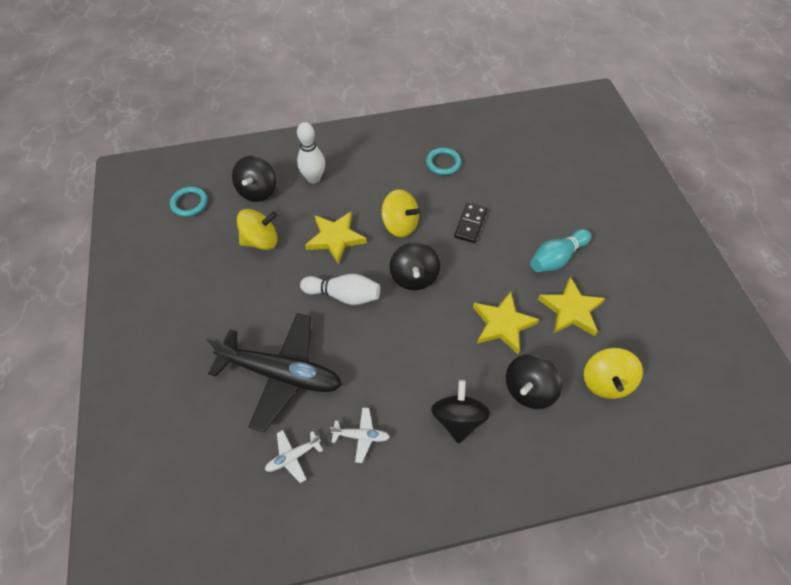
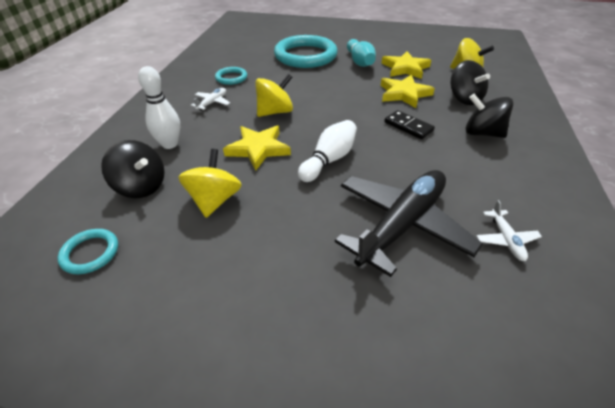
camera: 65 degrees left, 15 degrees down
(361, 436) = (489, 187): white plane -> white plane (212, 102)
(414, 277) = (335, 119): black spinning top -> none
(470, 224) = (303, 82): black domino -> black domino (408, 126)
(535, 202) = (305, 56): none -> turquoise ring

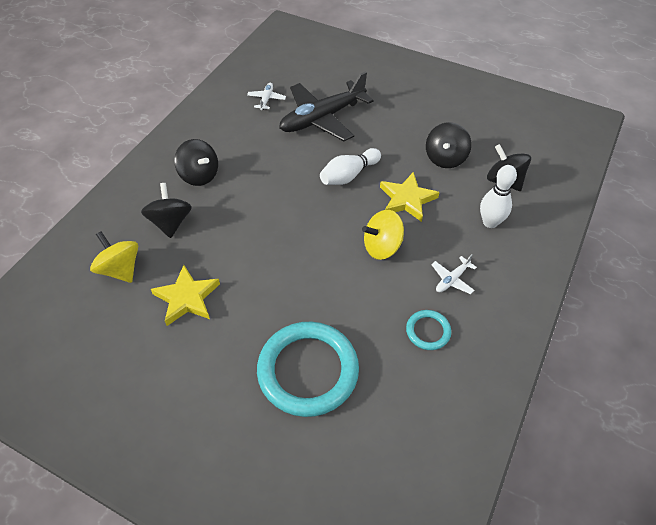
camera: 165 degrees left, 10 degrees up
(90, 253) = (522, 138): turquoise ring -> none
(214, 200) = (445, 158): yellow spinning top -> black spinning top
(359, 62) = (237, 331): turquoise bowling pin -> none
(404, 94) = (227, 245): yellow star -> none
(408, 126) = (258, 197): black domino -> none

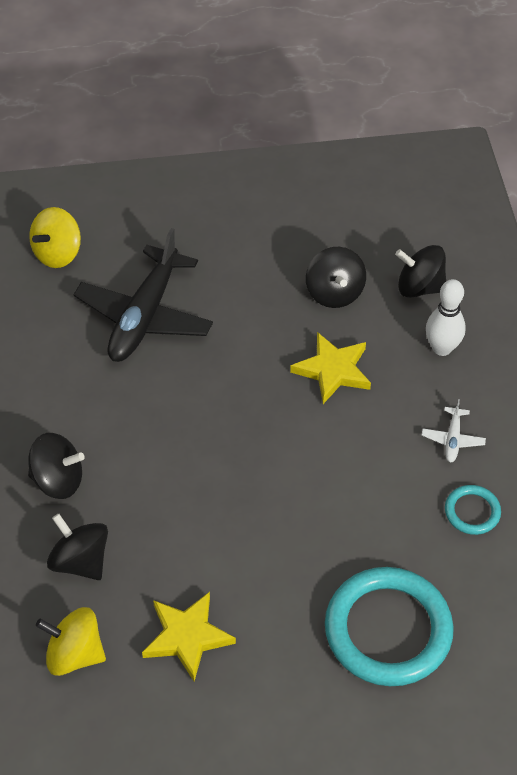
camera: 35 degrees left, 0 degrees up
(266, 99) = (48, 327): white plane -> none
(349, 175) = (242, 376): white bowling pin -> none
(382, 247) = (351, 445): yellow spinning top -> yellow spinning top (58, 253)

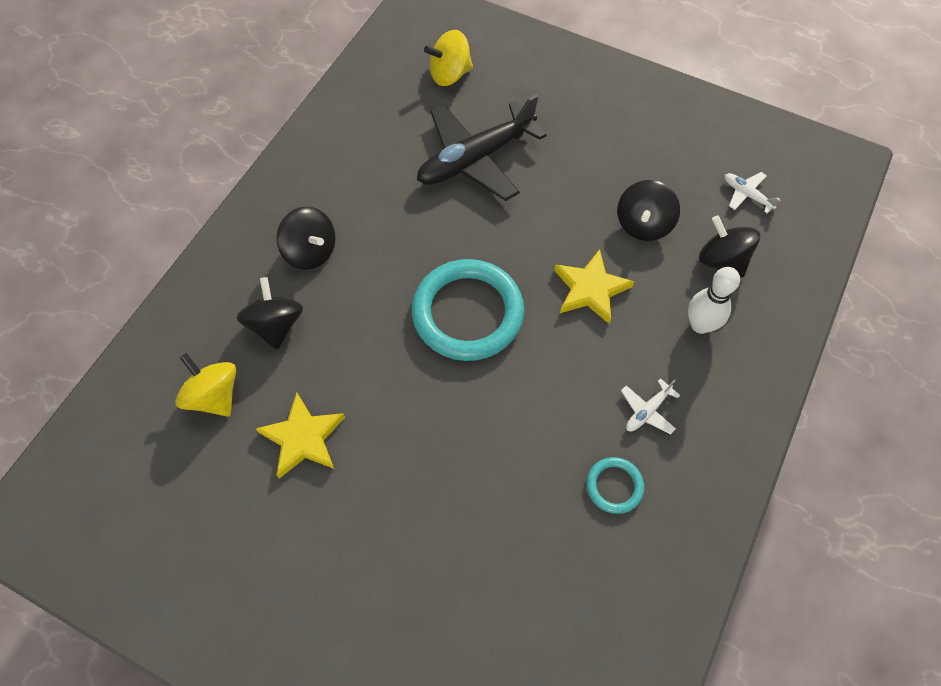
camera: 35 degrees right, 10 degrees up
(388, 630) = (461, 541): turquoise ring -> turquoise ring (468, 313)
(399, 223) = (746, 194): none -> white plane

